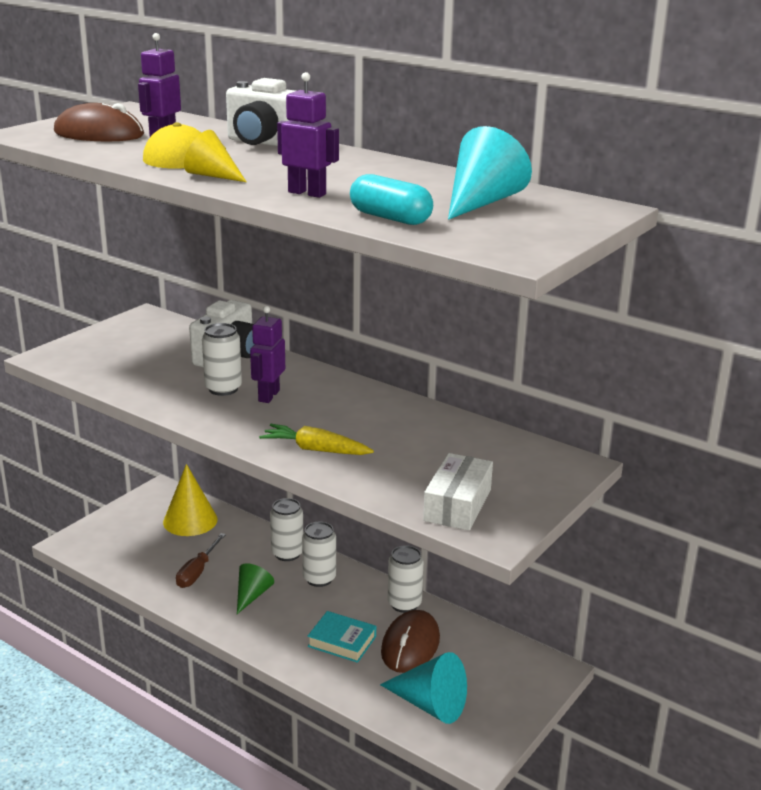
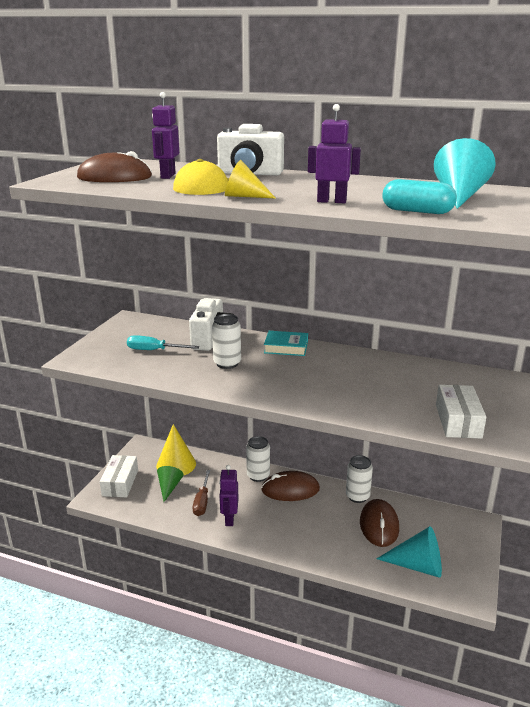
camera: 15 degrees left, 0 degrees up
(109, 530) = (120, 483): none -> white box
(147, 360) = (154, 350): none -> turquoise screwdriver
(252, 595) = (251, 511): green cone -> green cone (169, 487)
(268, 396) = (263, 364): purple robot -> purple robot (229, 519)
(315, 449) = (328, 397): yellow carrot -> none
(319, 578) = (290, 489): white can -> brown mouse
(342, 641) = (332, 532): turquoise book -> turquoise book (286, 347)

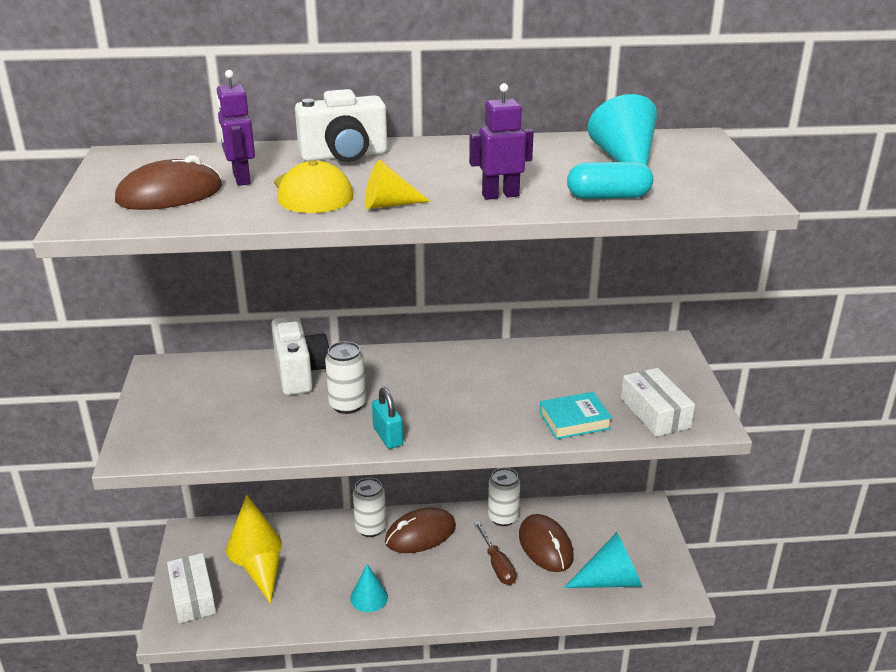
camera: 25 degrees left, 5 degrees up
(154, 350) = (235, 410): turquoise screwdriver -> none
(169, 487) = (265, 581): green cone -> yellow cone
(202, 501) = (320, 586): brown screwdriver -> brown screwdriver (497, 565)
(229, 519) = (369, 597): purple robot -> turquoise cone
(238, 387) = (387, 436): none -> turquoise padlock
(286, 347) = (402, 362): turquoise book -> turquoise book (574, 420)

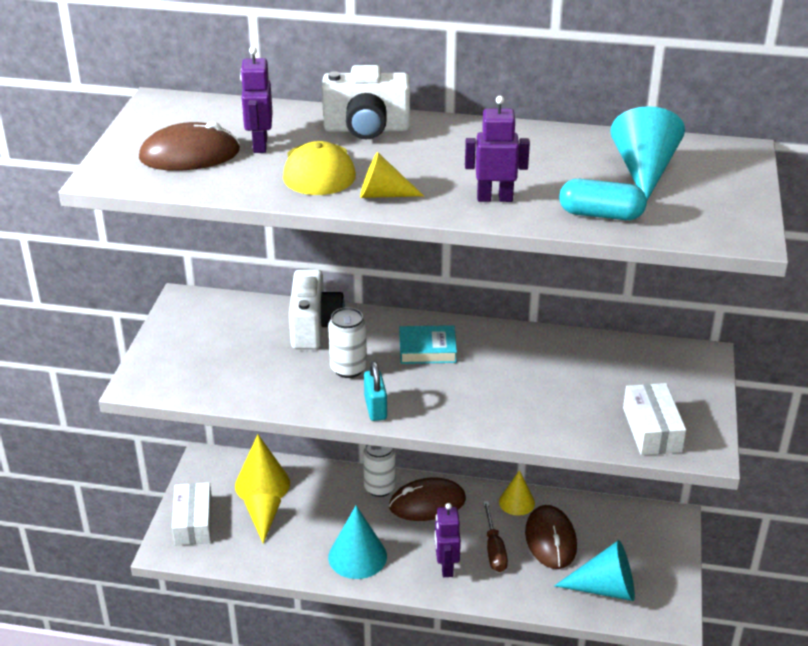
camera: 15 degrees right, 5 degrees up
(369, 597) = (357, 556): turquoise cone -> turquoise cone, size x1.56
(457, 590) = (446, 567): none -> purple robot
(503, 518) = (516, 502): white can -> yellow cone
(574, 420) = (565, 423): turquoise book -> turquoise book (427, 349)

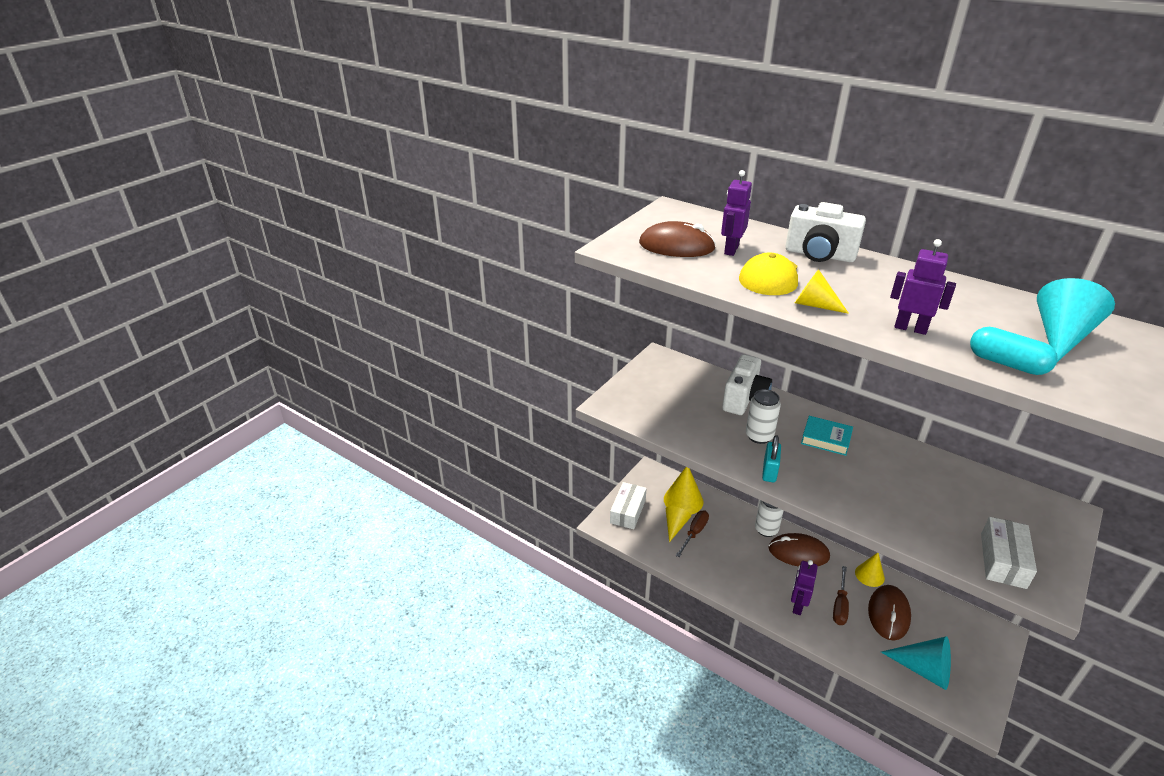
camera: 25 degrees right, 0 degrees up
(291, 521) = (694, 533): none -> brown screwdriver
(357, 556) = (733, 574): turquoise cone -> none

